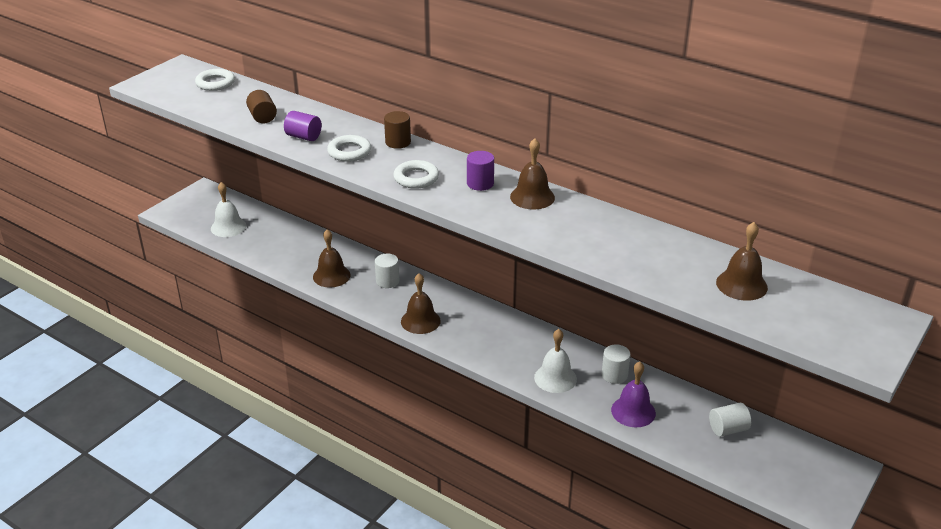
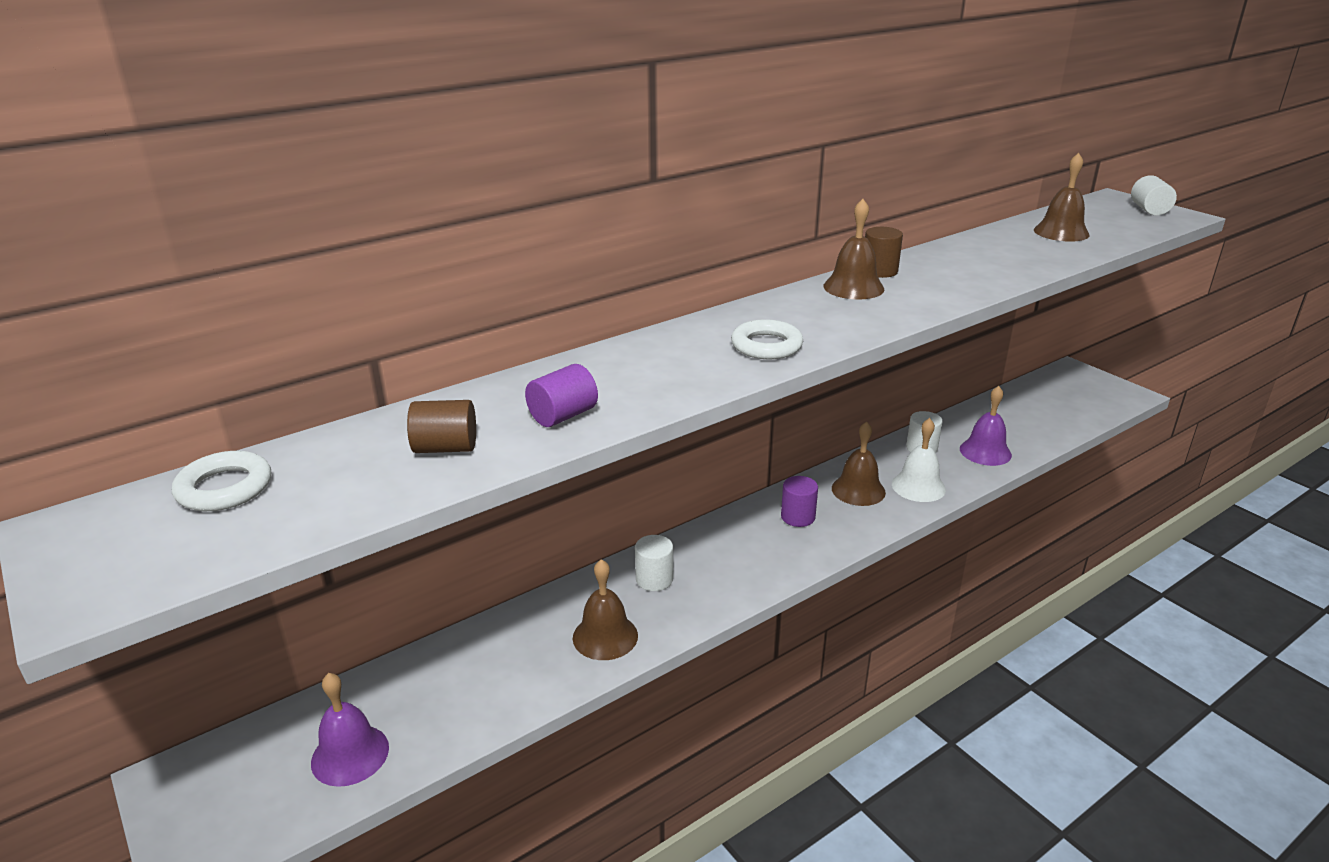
camera: 70 degrees left, 5 degrees down
(228, 227) = (350, 754): white bell -> purple bell
(349, 152) = (650, 383): white ring -> none
(398, 142) = (647, 344): brown cylinder -> brown cylinder (879, 271)
(420, 321) = (766, 566): brown bell -> brown bell (858, 490)
(480, 183) = (804, 309): purple cylinder -> purple cylinder (798, 517)
(728, 429) = (1018, 409): white cylinder -> white cylinder (1149, 210)

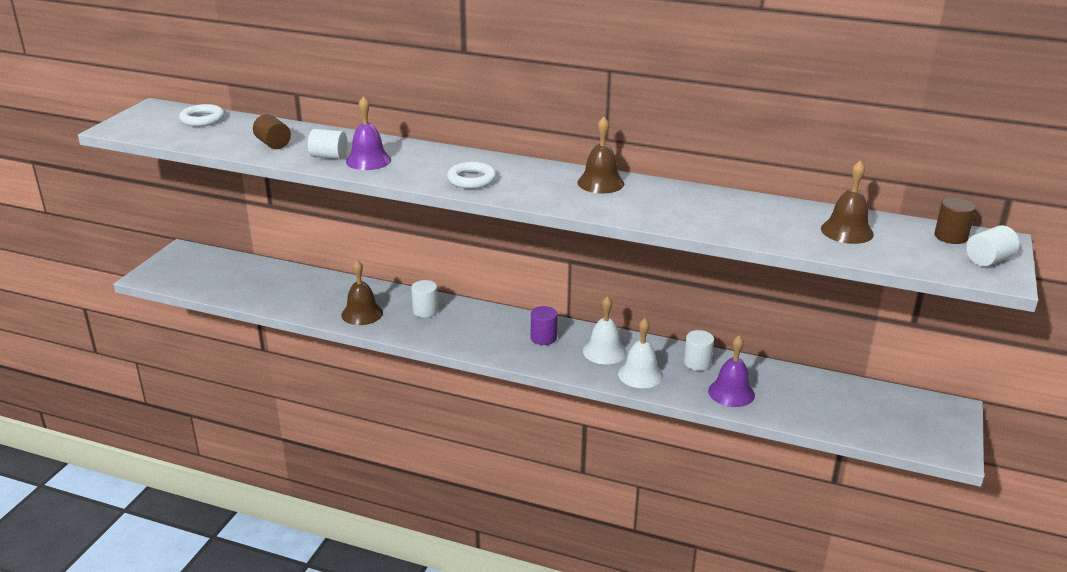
camera: 55 degrees right, 0 degrees up
(350, 754) = (225, 282): purple bell -> purple bell (368, 160)
(563, 416) = (329, 156): purple cylinder -> white cylinder
(858, 490) = (604, 351): brown bell -> white bell
(879, 271) = (643, 184): brown cylinder -> brown cylinder (950, 237)

